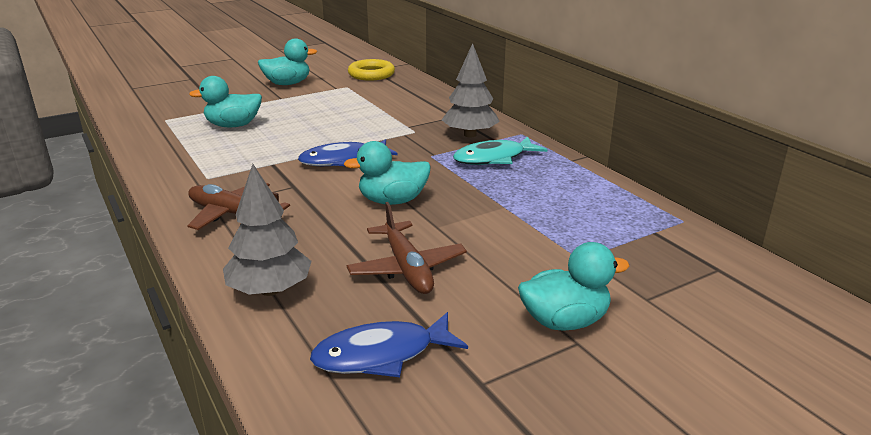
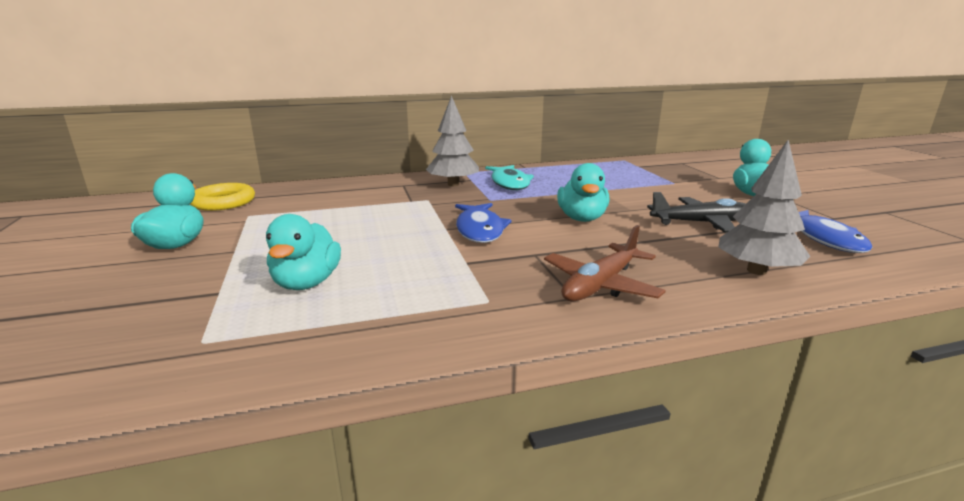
camera: 75 degrees left, 5 degrees down
(407, 268) = (701, 223): brown plane -> black plane

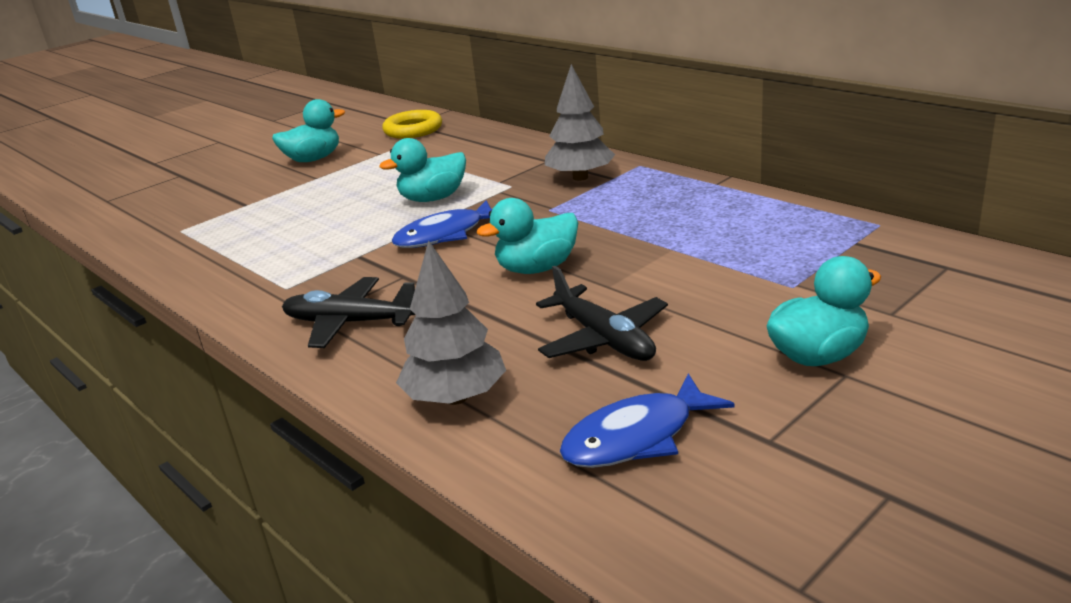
camera: 65 degrees right, 5 degrees up
(307, 283) = (277, 221): turquoise duck -> turquoise duck (433, 198)
(509, 183) = (626, 198): turquoise fish -> none
(600, 285) = (350, 323): brown plane -> black plane

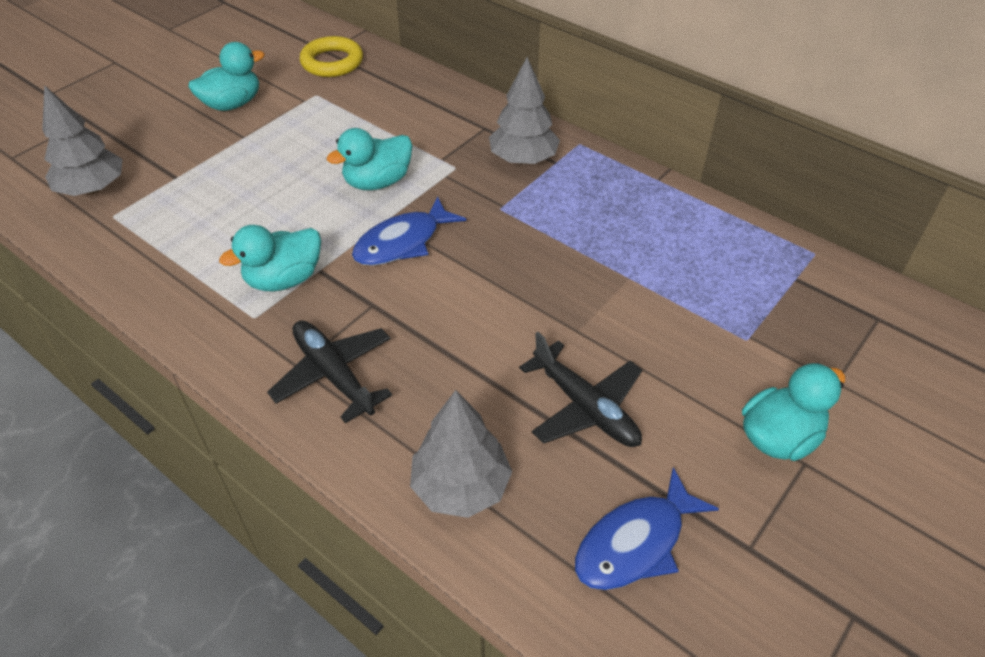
camera: 10 degrees left, 20 degrees up
(169, 215) = (93, 188): none -> grey tree
(350, 323) = (333, 374): black plane -> black plane turned 45 degrees clockwise
(537, 268) = (504, 300): turquoise duck -> turquoise duck (284, 279)

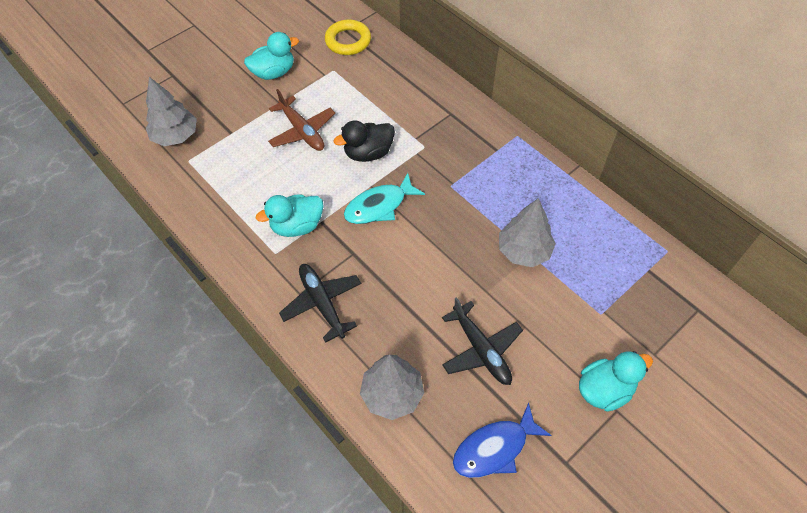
camera: 10 degrees right, 10 degrees up
(280, 166) = (302, 131): none -> brown plane
(377, 182) = (368, 153): turquoise duck -> black duck
(402, 242) = (379, 206): blue fish -> turquoise fish
(523, 159) = (474, 145): grey tree -> grey tree (523, 251)

